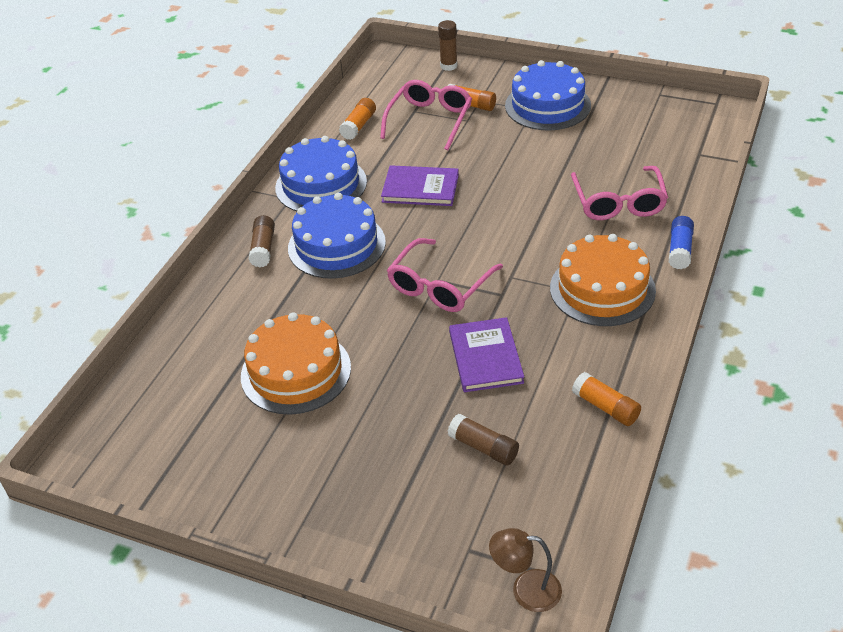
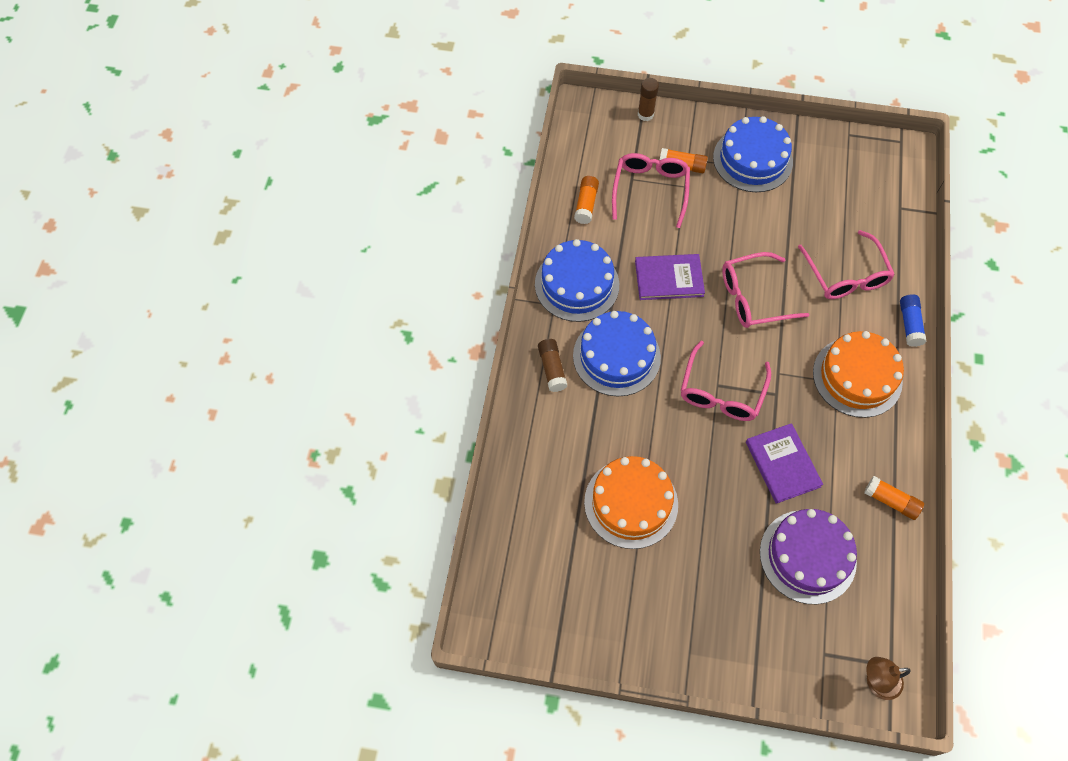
camera: 15 degrees left, 20 degrees up
(483, 447) = (807, 556): brown glue stick -> purple cake
(508, 211) = (754, 297): none -> pink glasses

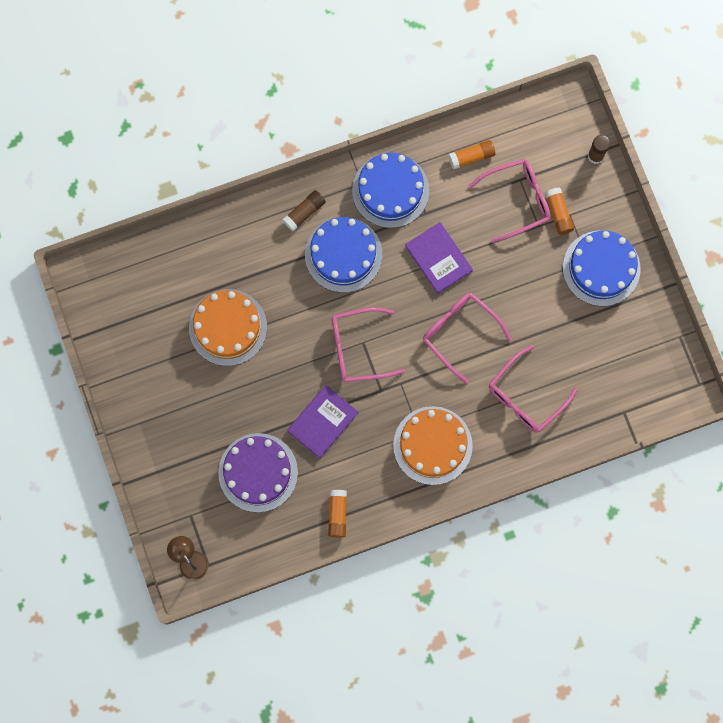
camera: 60 degrees right, 15 degrees up
(909, 324) = (507, 466): blue glue stick -> none

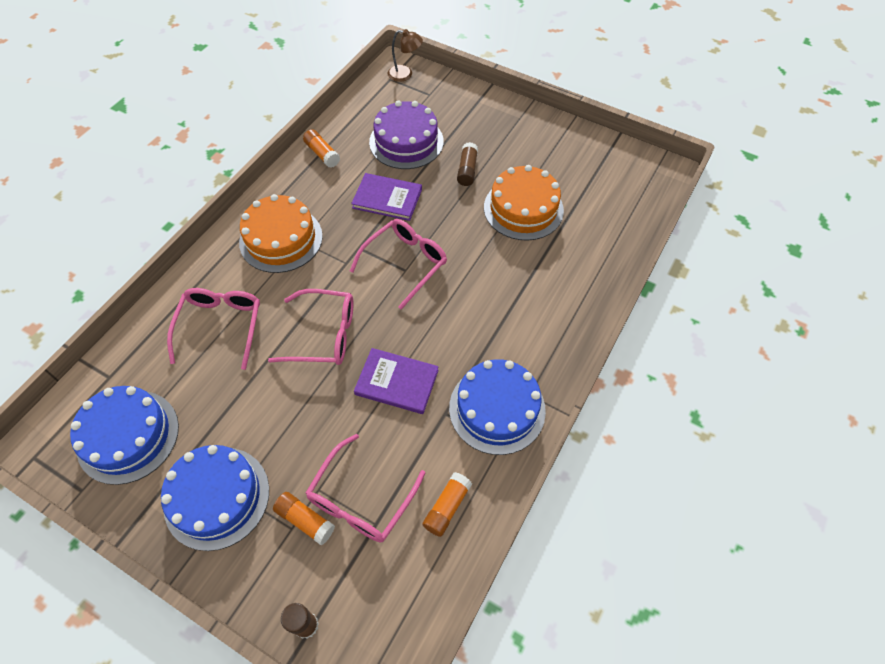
camera: 140 degrees right, 20 degrees down
(304, 212) = (553, 331): brown glue stick -> brown glue stick (467, 170)
(322, 422) = (387, 198): purple book -> purple book turned 75 degrees counterclockwise
(343, 254) = (486, 323): blue cake -> blue cake (128, 436)

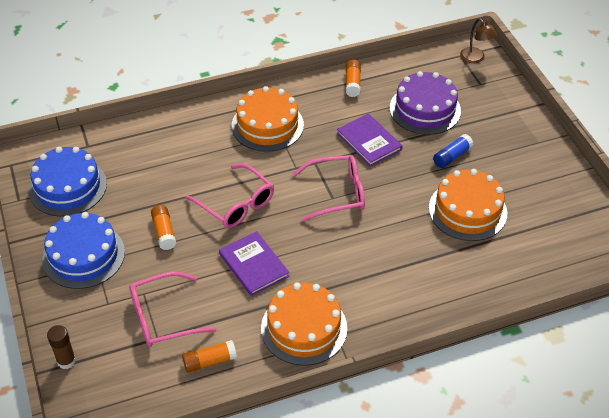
camera: 40 degrees right, 10 degrees down
(220, 327) = (177, 157): pink glasses -> none
(305, 520) = (119, 304): orange glue stick -> orange glue stick (164, 232)
(467, 170) = (452, 156): brown glue stick -> blue glue stick
(497, 409) = (304, 328): blue cake -> orange cake

